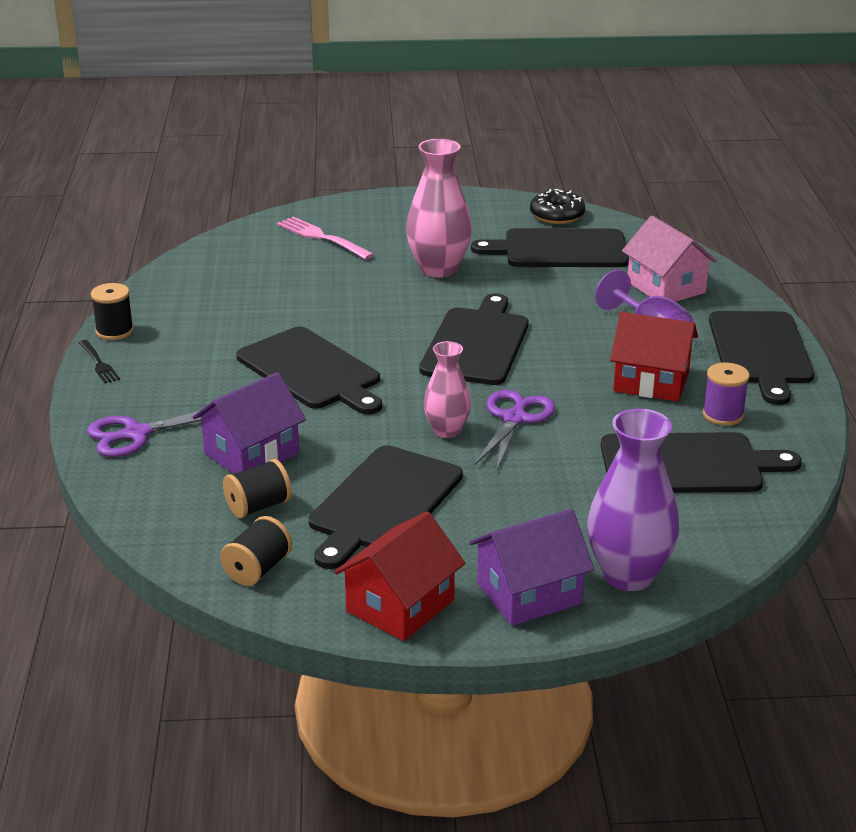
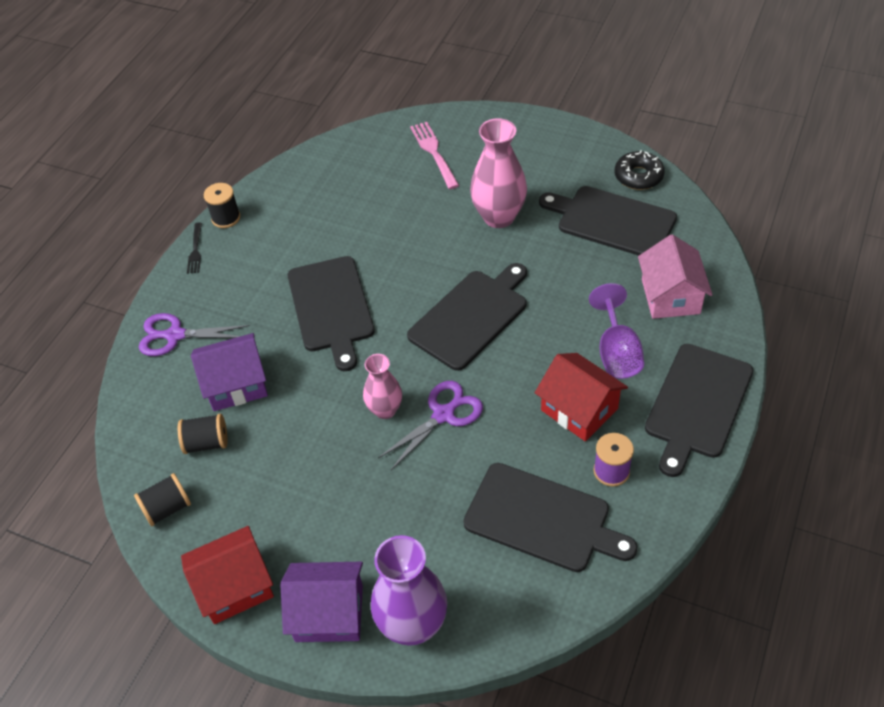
camera: 30 degrees right, 20 degrees up
(383, 503) = (290, 473): black cutting board -> none

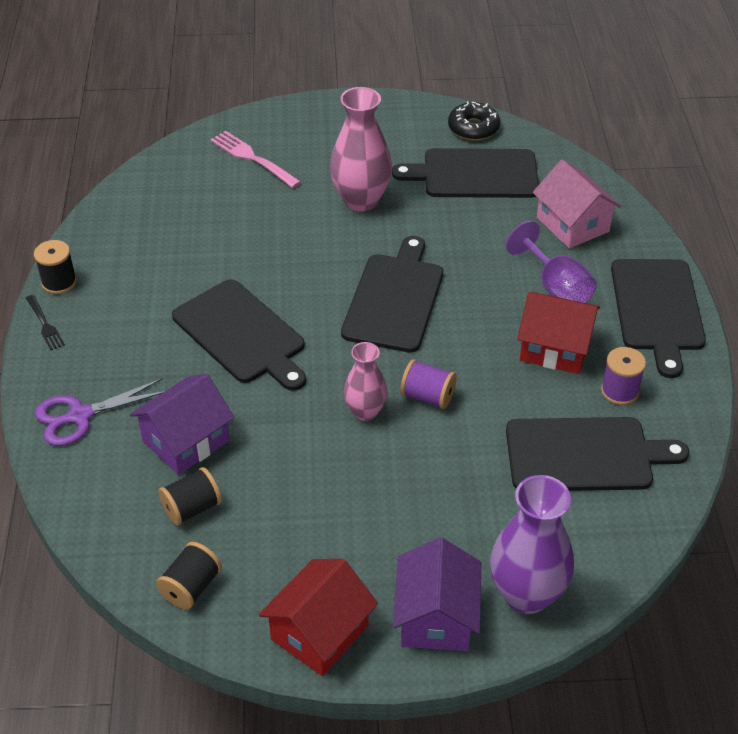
camera: 30 degrees left, 5 degrees down
(329, 613) = (436, 617): purple house -> purple house turned 60 degrees counterclockwise
(443, 415) = (428, 396): purple scissors -> purple spool

